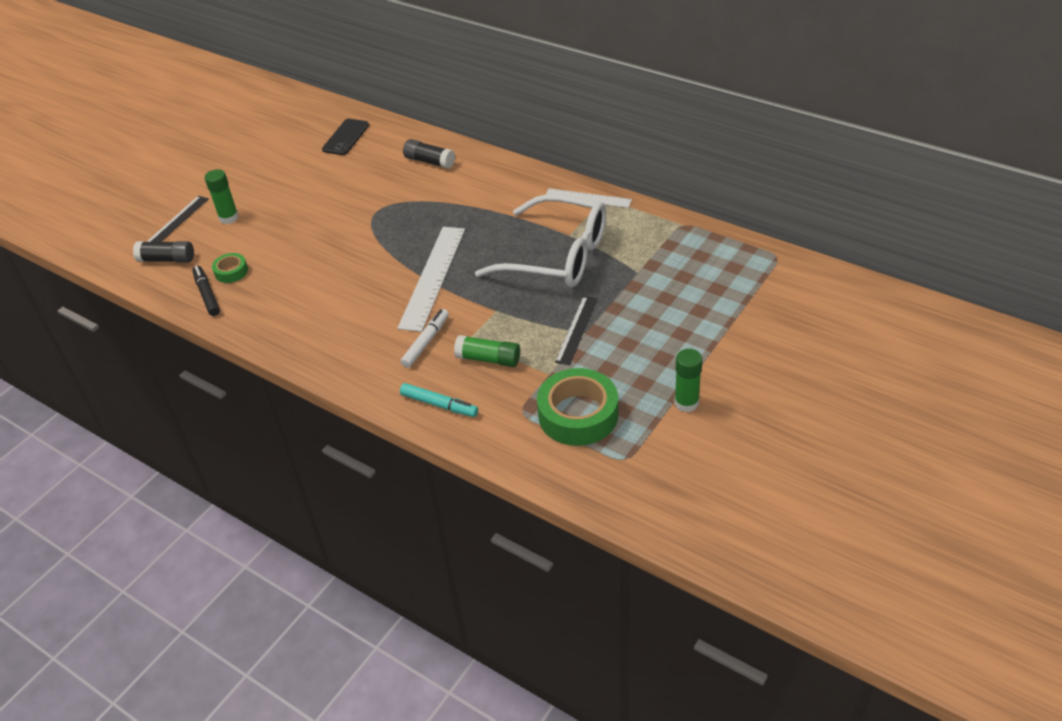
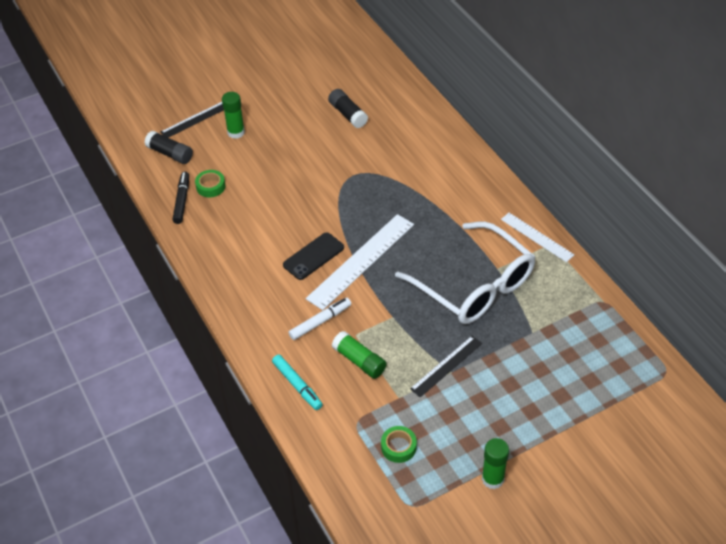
camera: 25 degrees right, 5 degrees up
(346, 137) = (370, 87): black phone -> black phone (313, 256)
(430, 161) = (425, 141): black glue stick -> black glue stick (348, 114)
(578, 415) = (398, 447): green tape -> green tape, size x0.49

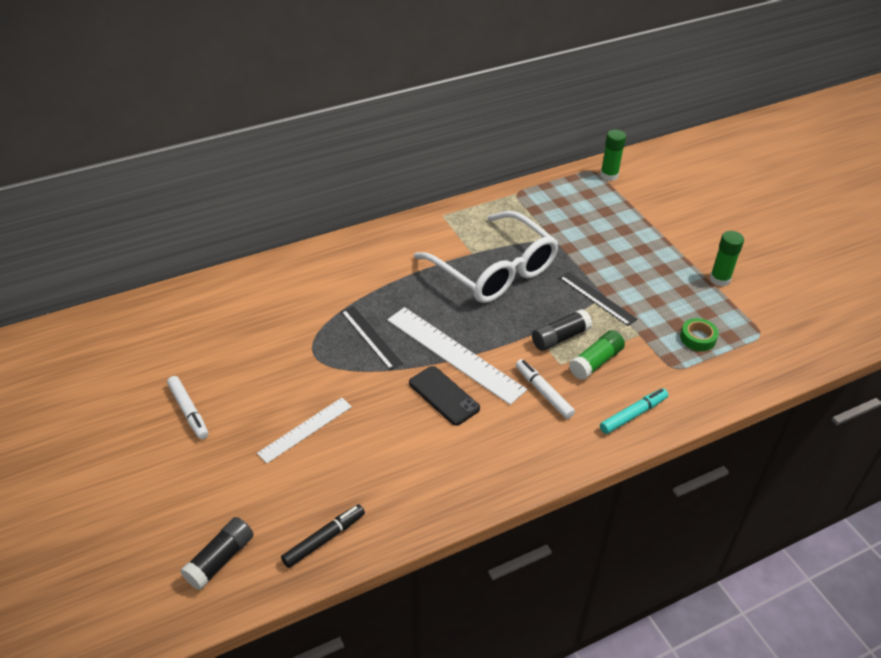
camera: 90 degrees left, 5 degrees down
(182, 201) = (324, 539): black marker -> black marker turned 135 degrees clockwise
(195, 119) = (152, 528): black ruler -> black ruler (371, 337)
(210, 186) = (302, 504): green tape -> none
(236, 132) = (198, 476): green glue stick -> green glue stick (609, 175)
(292, 118) = (188, 411): none -> white marker
(348, 114) = (201, 355): black glue stick -> black glue stick (560, 337)
(474, 285) = (494, 270): white glasses -> white glasses turned 90 degrees clockwise
(537, 237) = (432, 223): white ruler -> white ruler (305, 429)

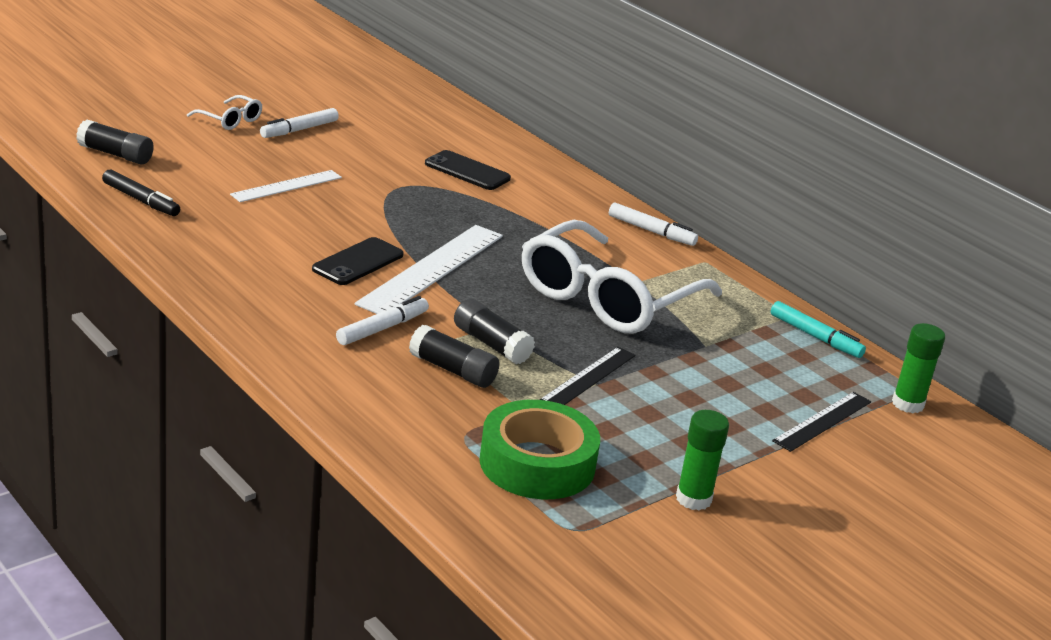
camera: 75 degrees right, 15 degrees down
(155, 462) = (230, 120): none -> white glasses
(290, 311) = (467, 171): none -> black phone
(305, 429) = (286, 186): white ruler -> white ruler turned 75 degrees counterclockwise
(371, 337) = (442, 217): black ruler -> black ruler (822, 421)
(398, 231) = (651, 231): none -> white marker
(595, 362) = (453, 370): green glue stick -> black glue stick
(633, 415) = (359, 395): turquoise marker -> turquoise marker (815, 337)
(698, 338) = (537, 463): green tape -> green tape, size x2.03

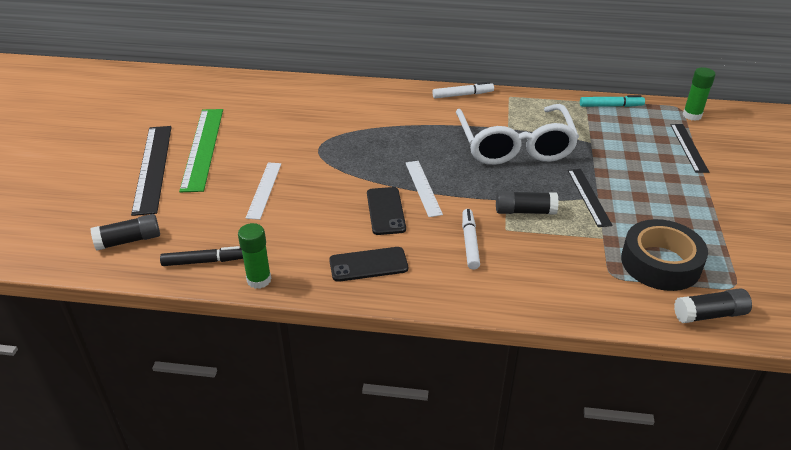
camera: 40 degrees left, 10 degrees up
(230, 120) = (153, 168): white glasses -> black ruler
(299, 130) = (203, 148): white marker -> green ruler
(432, 269) = (423, 188): white ruler -> white ruler, size x0.59
(453, 370) = (539, 241): black glue stick -> black glue stick (709, 314)
(467, 171) = (330, 116): black phone -> black phone (368, 264)
(537, 463) = (660, 263): green tape -> black tape
(693, 499) = (731, 227): green glue stick -> green glue stick (259, 280)

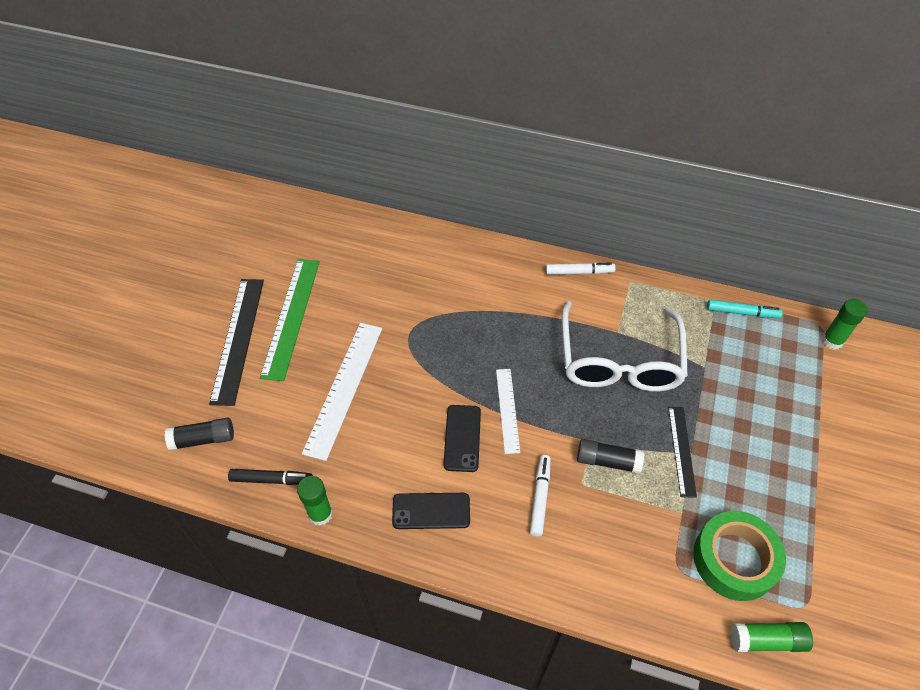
camera: 10 degrees right, 15 degrees up
(264, 190) = (344, 388): white ruler -> white ruler, size x1.69
(660, 263) = (734, 559): black tape -> green tape
(688, 147) = (814, 391): black ruler -> none
(709, 314) = (767, 640): black glue stick -> green glue stick

